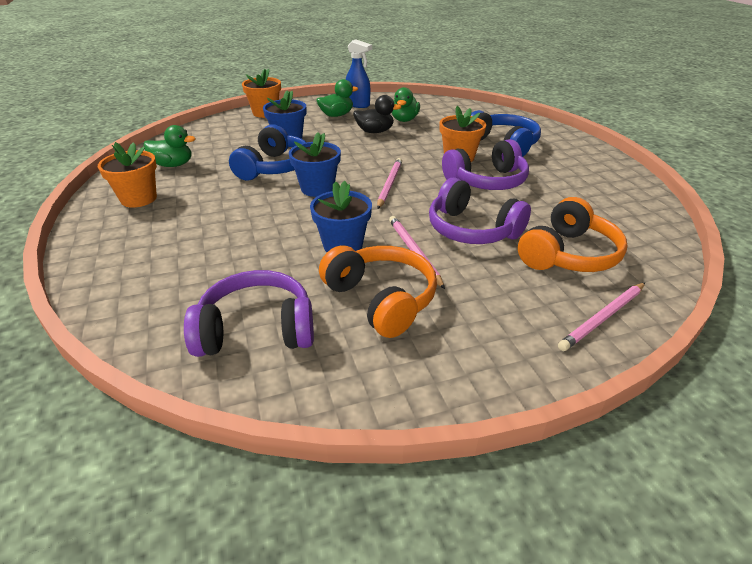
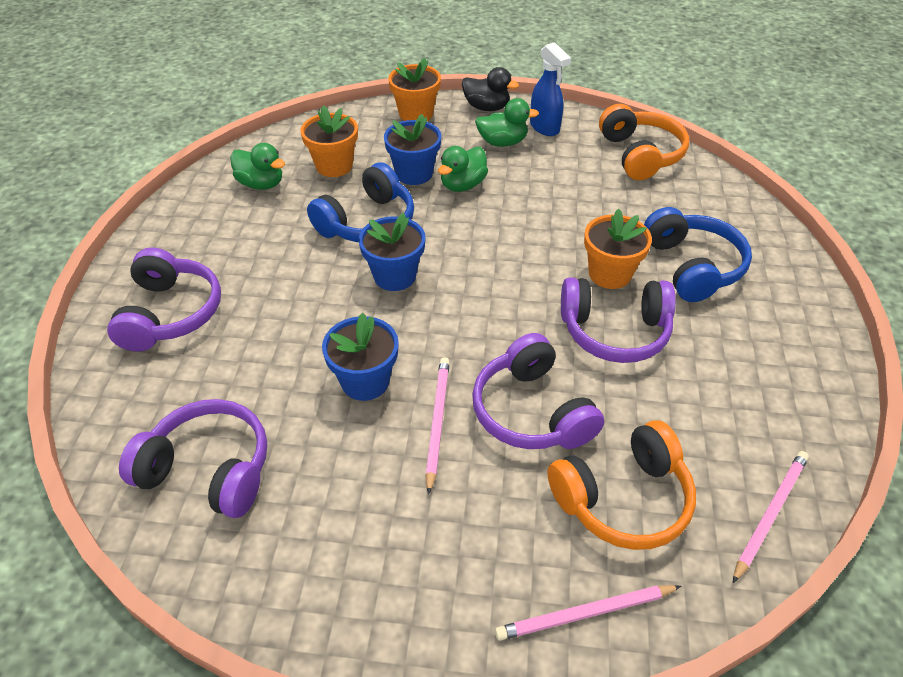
camera: 25 degrees right, 10 degrees up
(139, 199) = (199, 231): orange flower pot -> orange flower pot (334, 166)
(148, 249) = (170, 313): none -> purple headphones
(375, 132) = (531, 190): black duck -> black duck (486, 107)
(381, 299) = (354, 479): orange headphones -> orange headphones (640, 155)
(389, 184) = (484, 296): pink pencil -> pink pencil (770, 514)
(404, 120) = (587, 176): green duck -> green duck (462, 185)

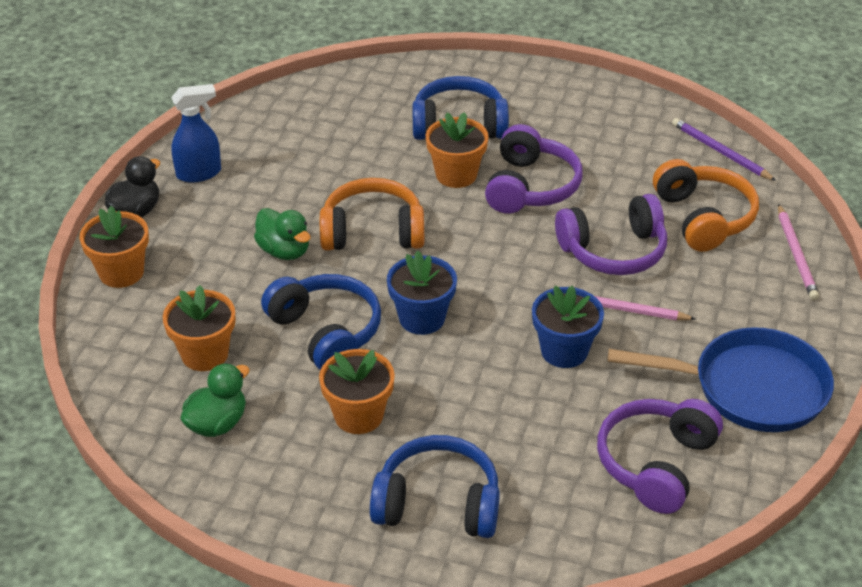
camera: 80 degrees left, 5 degrees down
(170, 313) = (438, 504): purple headphones -> blue headphones
(271, 254) = (358, 415): none -> orange flower pot
(325, 559) = (751, 388): none -> blue pan
(414, 173) = (247, 287): blue flower pot -> none
(502, 142) = (215, 209): green duck -> none
(640, 155) = (279, 117): orange headphones -> orange headphones (372, 232)
(770, 514) = (720, 152): pink pencil -> purple pencil

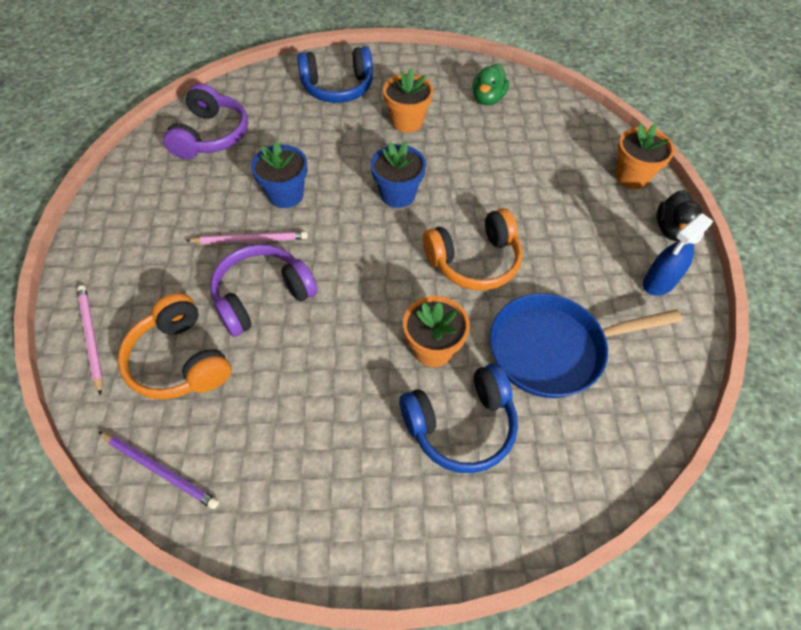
camera: 160 degrees right, 15 degrees up
(205, 354) = (527, 135): orange flower pot -> none
(284, 251) = (531, 224): green duck -> none
(325, 332) = (459, 168): blue headphones -> none
(530, 187) = (357, 353): purple headphones -> none
(751, 388) = (145, 199): blue pan -> blue pan (553, 349)

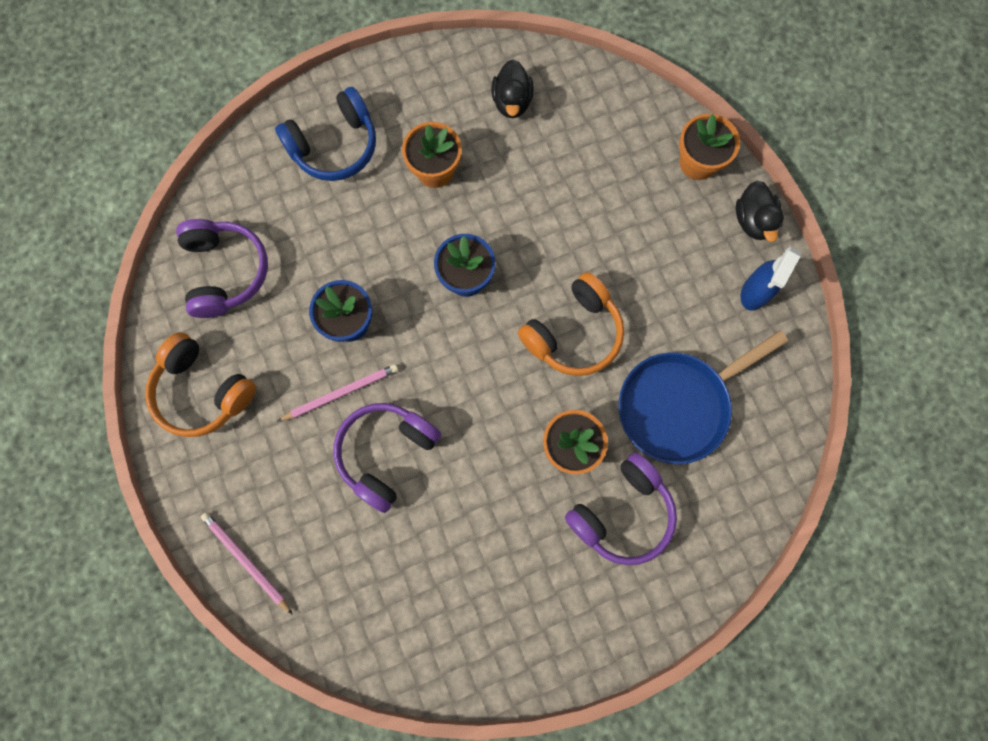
camera: 20 degrees left, 20 degrees up
(160, 470) = (384, 656): purple pencil -> none
(180, 360) = (344, 550): orange headphones -> orange headphones (203, 391)
(460, 425) = (622, 513): blue headphones -> purple headphones
(488, 99) = (512, 102): green duck -> black duck

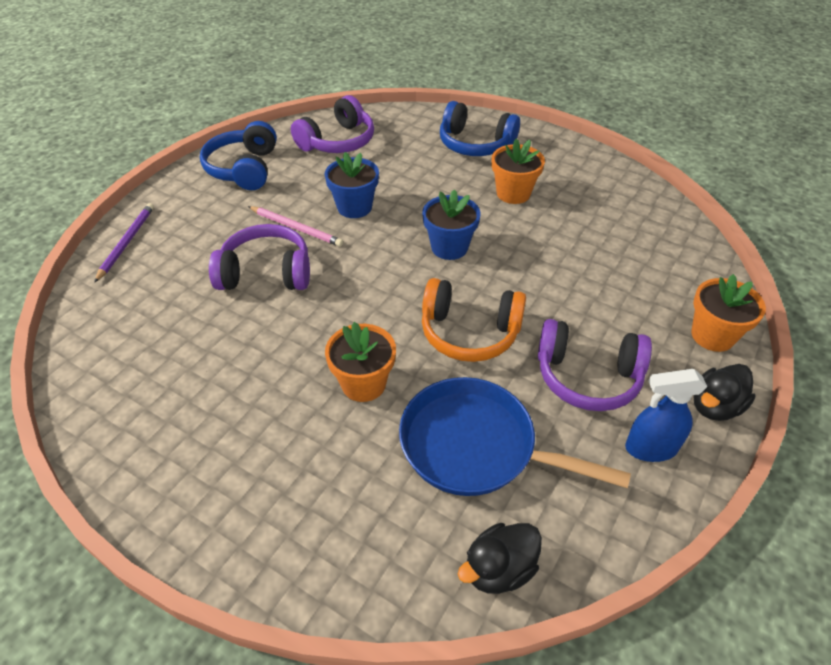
camera: 55 degrees right, 30 degrees down
(203, 391) = (244, 168): orange headphones -> blue headphones
(246, 561) = (126, 242): pink pencil -> purple pencil
(512, 102) = (612, 204): black duck -> black duck (499, 569)
(622, 513) = (329, 458): purple headphones -> purple headphones (587, 376)

